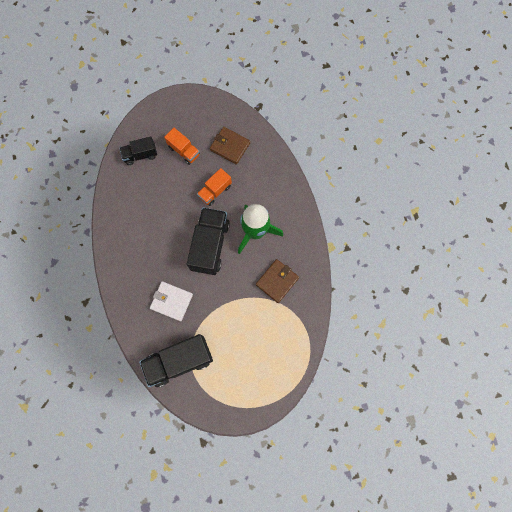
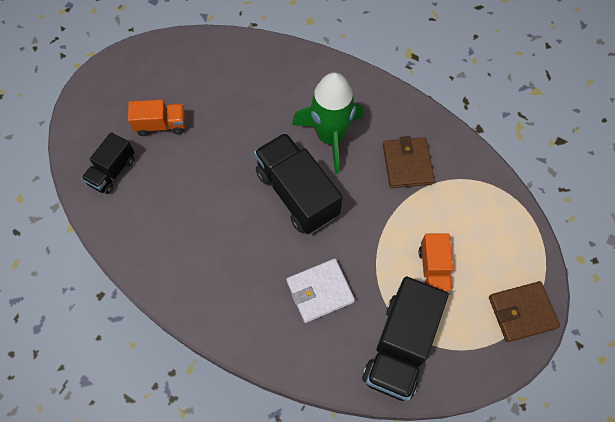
camera: 45 degrees left, 10 degrees down
(215, 191) = (241, 135): orange truck -> orange truck (433, 271)
(230, 146) = (209, 79): brown wallet -> brown wallet (522, 312)

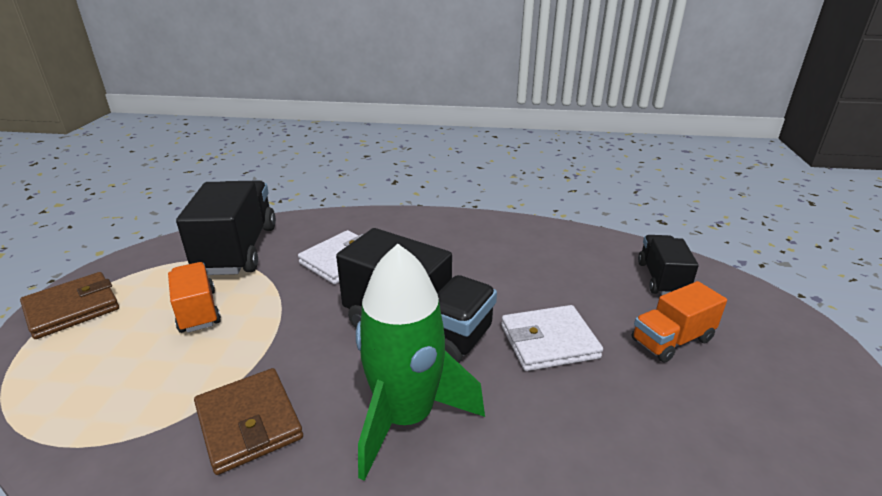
camera: 155 degrees right, 35 degrees down
(228, 152) = (549, 341): none -> white wallet

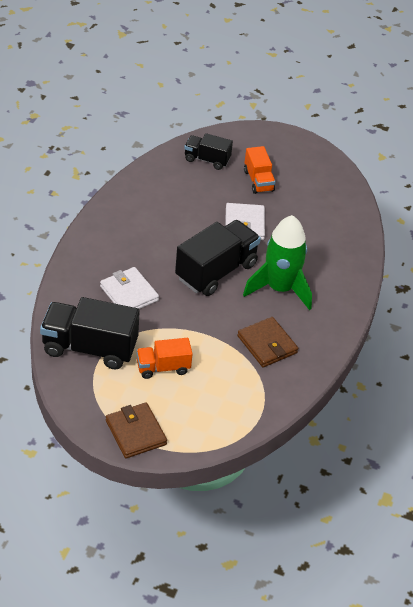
camera: 80 degrees left, 15 degrees up
(249, 423) = (267, 344): brown wallet -> brown wallet turned 75 degrees clockwise

